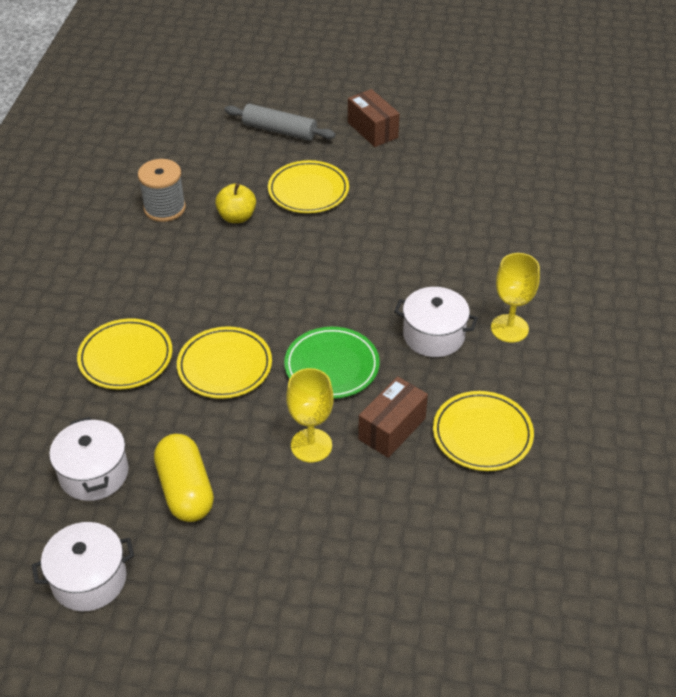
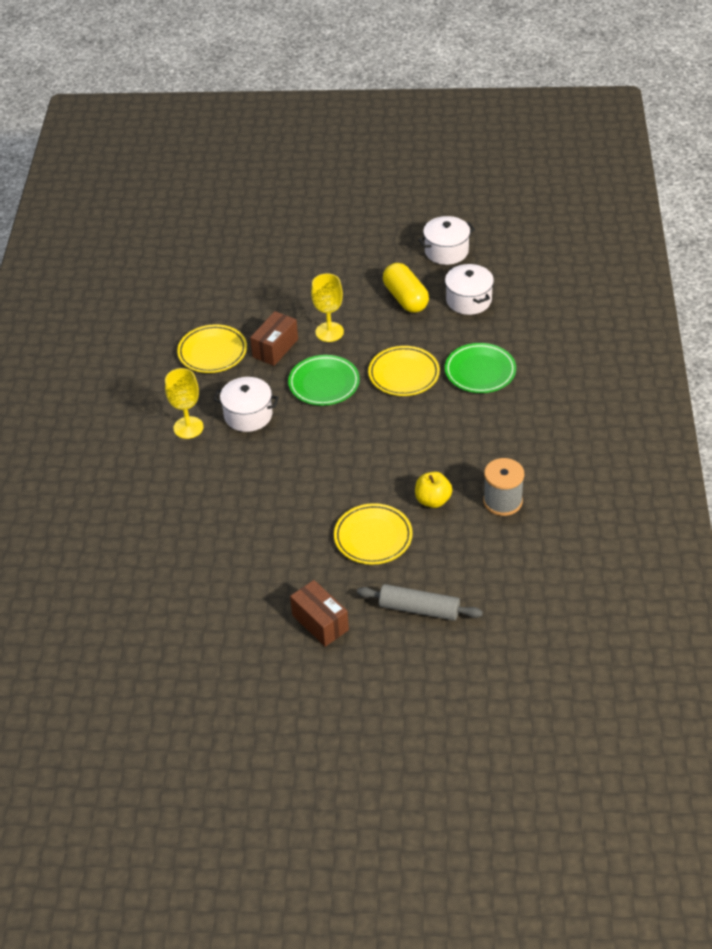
camera: 175 degrees right, 0 degrees up
(126, 357) = (480, 371): yellow plate -> green plate

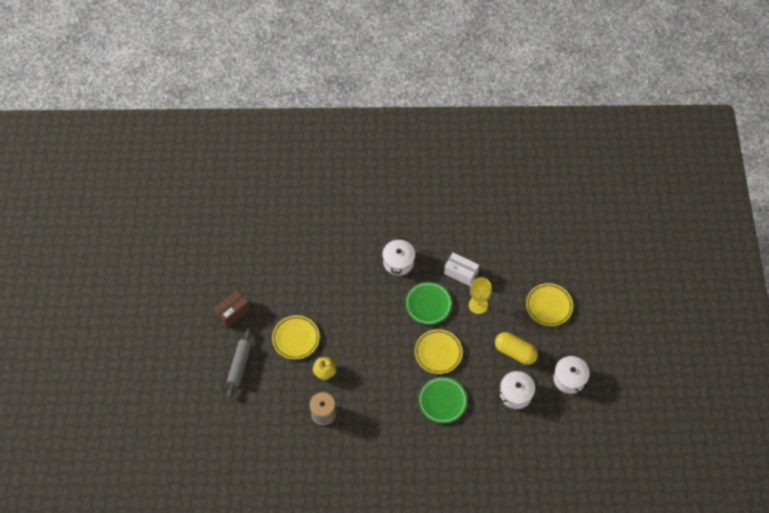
camera: 85 degrees right, 15 degrees up
(188, 427) = (387, 230): yellow goblet -> none
(212, 352) = (455, 236): yellow plate -> yellow plate (549, 306)
(275, 348) = (461, 273): brown box -> white box
(405, 298) = (515, 352): yellow capsule -> yellow capsule turned 60 degrees clockwise

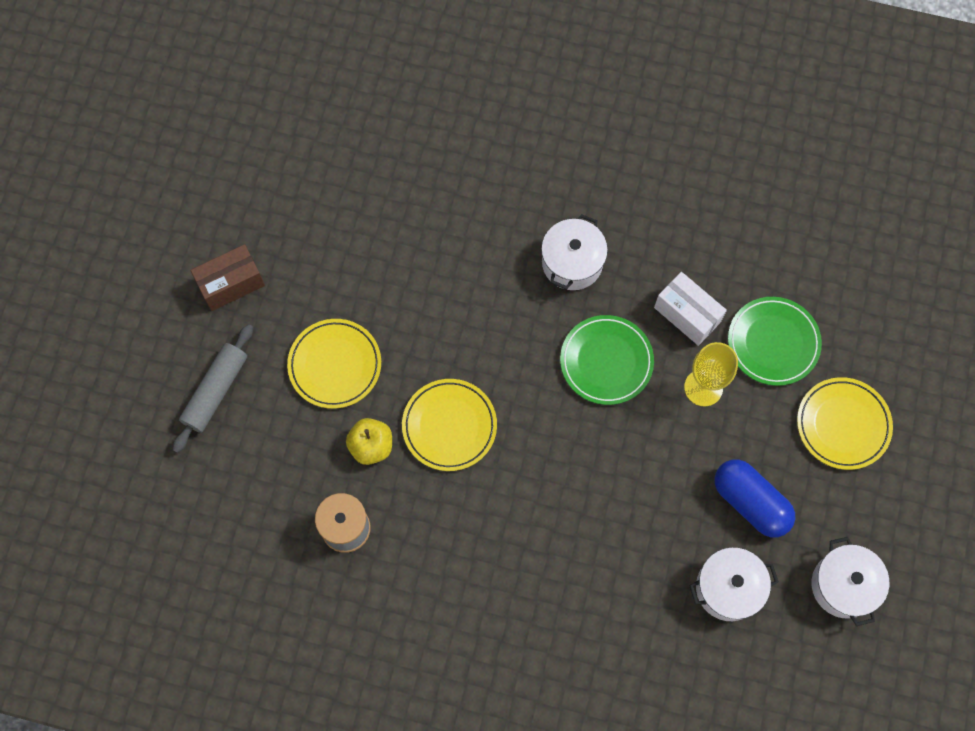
camera: 15 degrees right, 10 degrees up
(438, 352) = (599, 464): yellow plate -> yellow plate (449, 426)
(442, 401) = (580, 564): green plate -> green plate (773, 343)
(515, 352) = (750, 502): yellow capsule -> blue capsule

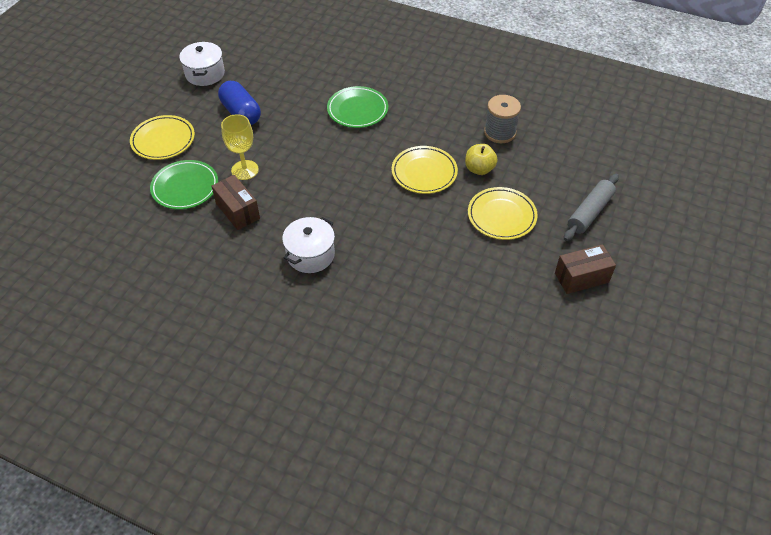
camera: 170 degrees left, 20 degrees down
(606, 361) = (306, 192): green plate -> green plate (357, 110)
(687, 315) = (238, 211): white box -> brown box
(728, 588) = (272, 80): white pot -> none

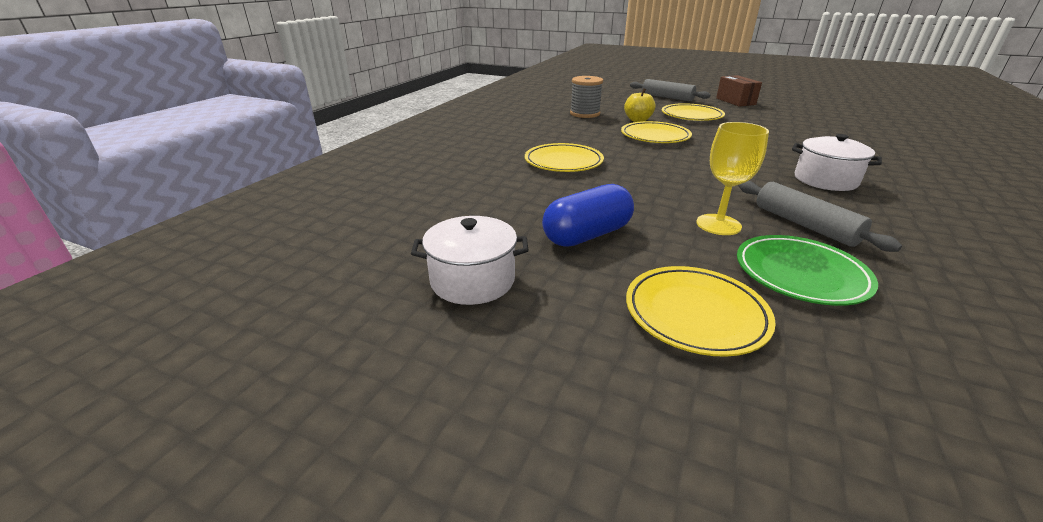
camera: 90 degrees left, 20 degrees down
(238, 211) = (805, 225): brown box -> grey rolling pin
(357, 110) = (563, 162): green plate -> yellow plate

